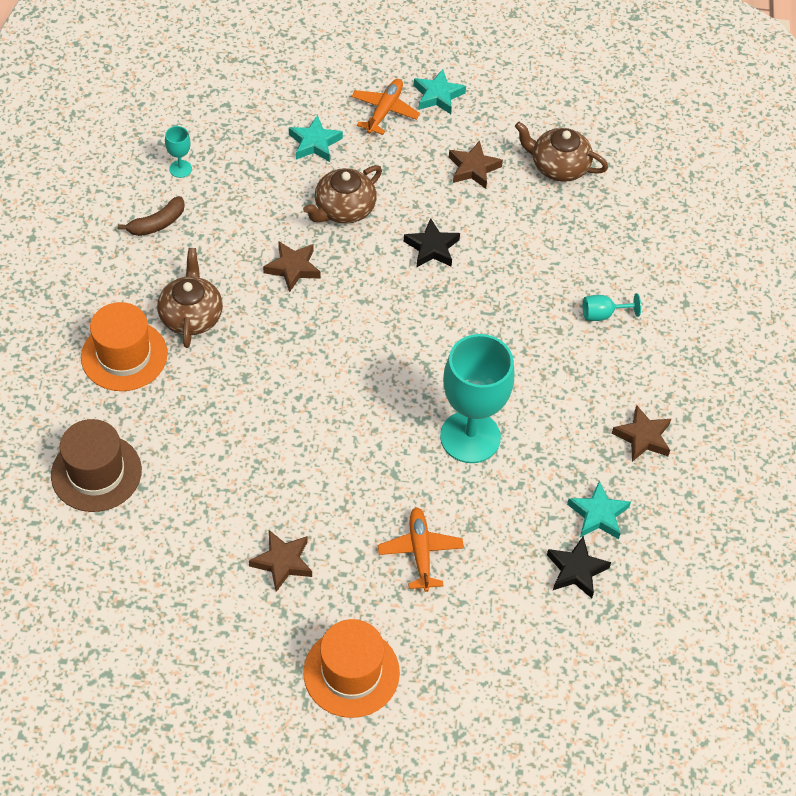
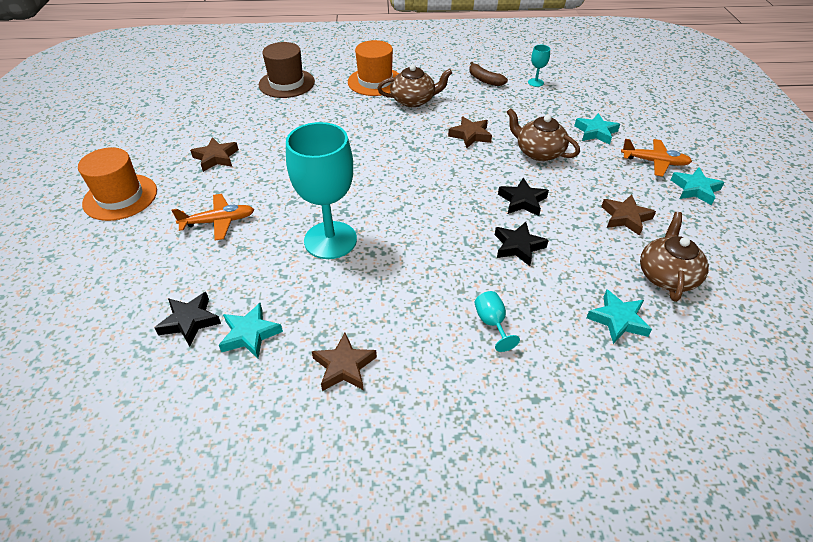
camera: 85 degrees right, 10 degrees down
(504, 269) = (518, 246): none -> black star
(608, 220) = (618, 320): none -> turquoise star

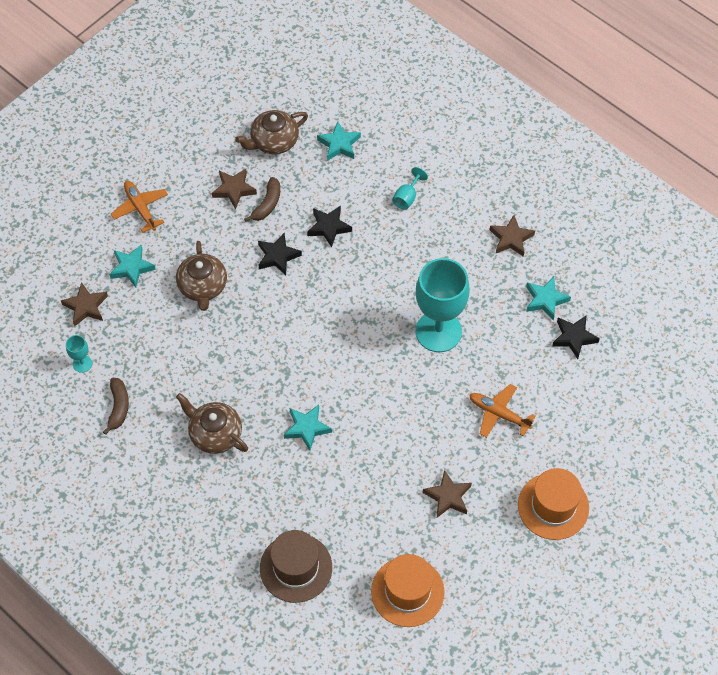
camera: 135 degrees left, 15 degrees up
(375, 81) = (214, 495): orange hat -> orange hat (407, 591)
(470, 135) = (226, 348): brown star -> brown star (86, 307)
(587, 226) = (267, 204): none -> brown banana
(695, 189) = (155, 169): turquoise star -> turquoise star (307, 428)

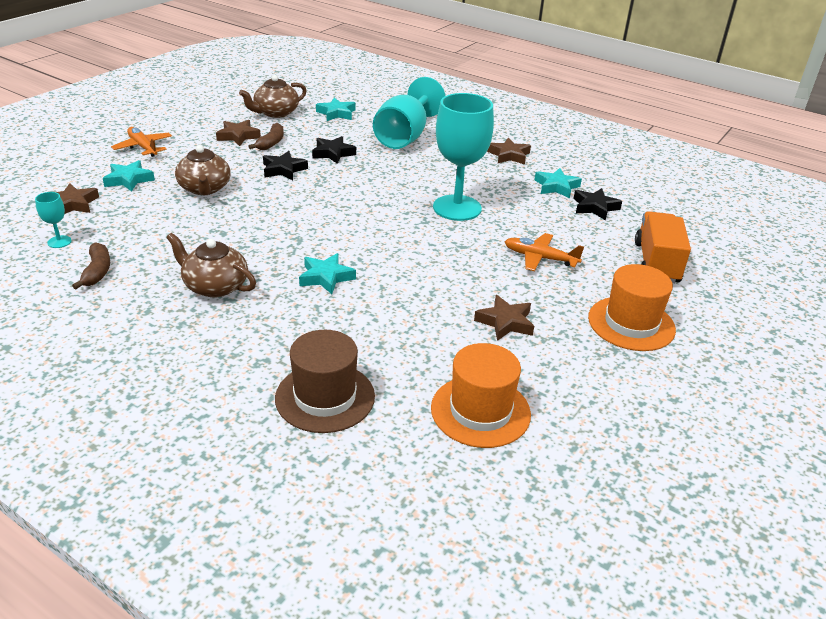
camera: 10 degrees left, 25 degrees down
(407, 197) = (405, 137): turquoise goblet -> turquoise goblet, size x2.43
(604, 428) = (656, 263): none -> orange truck

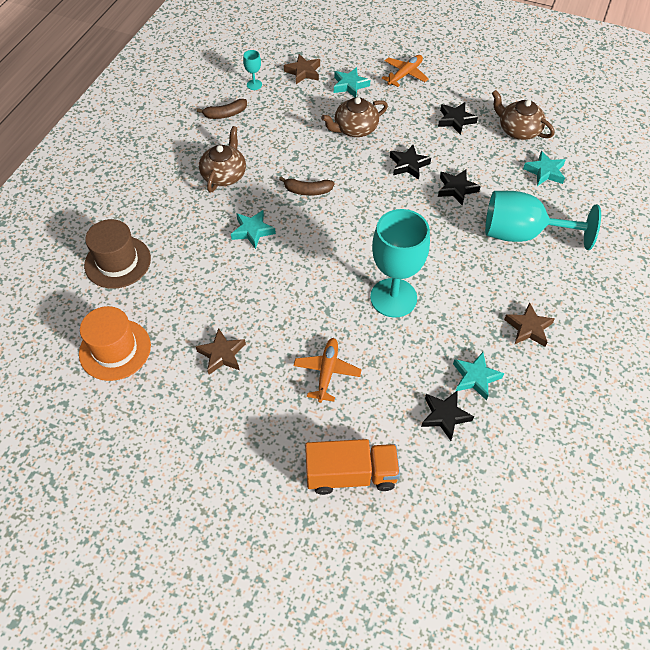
camera: 80 degrees right, 20 degrees up
(238, 136) = (455, 120): brown star -> black star
(271, 143) = (454, 144): brown banana -> brown banana (307, 191)
(631, 323) = (242, 449): orange hat -> none

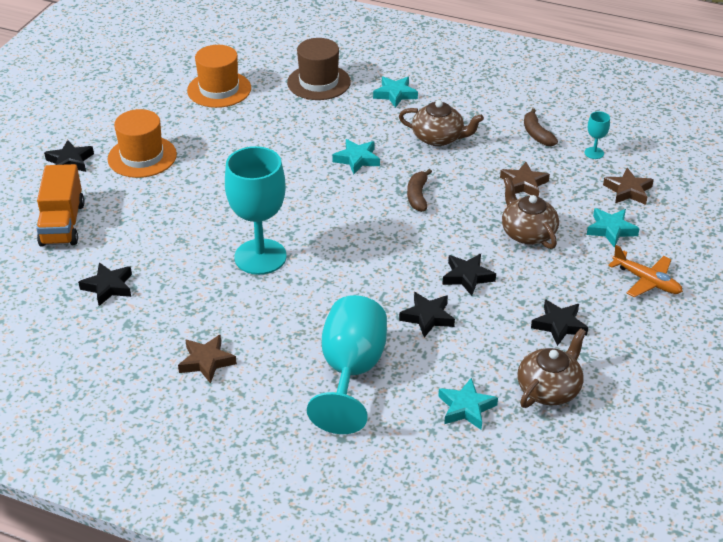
camera: 90 degrees right, 15 degrees down
(222, 354) = (205, 147): brown star -> brown star (523, 184)
(235, 412) = (142, 157): none -> orange hat
(239, 486) = (70, 161): none -> black star
(327, 372) = (174, 210): orange plane -> none
(475, 377) = (149, 312): turquoise star -> turquoise star (395, 94)

